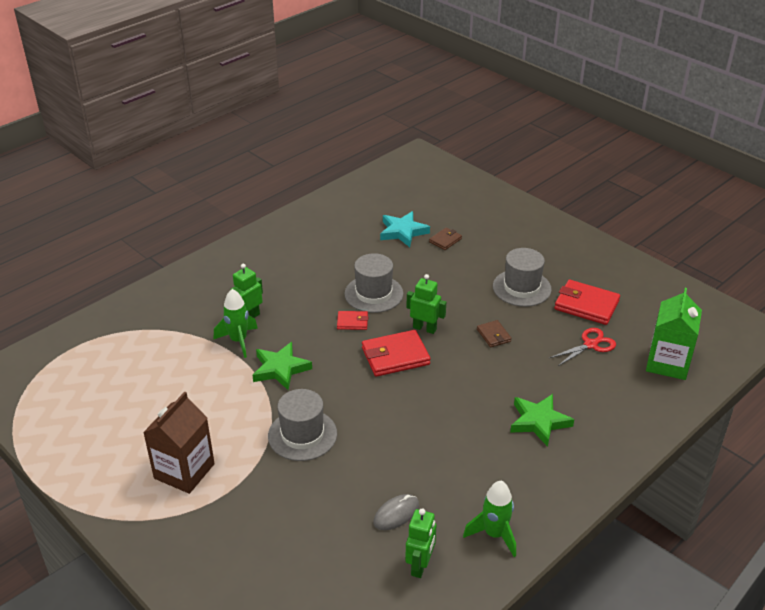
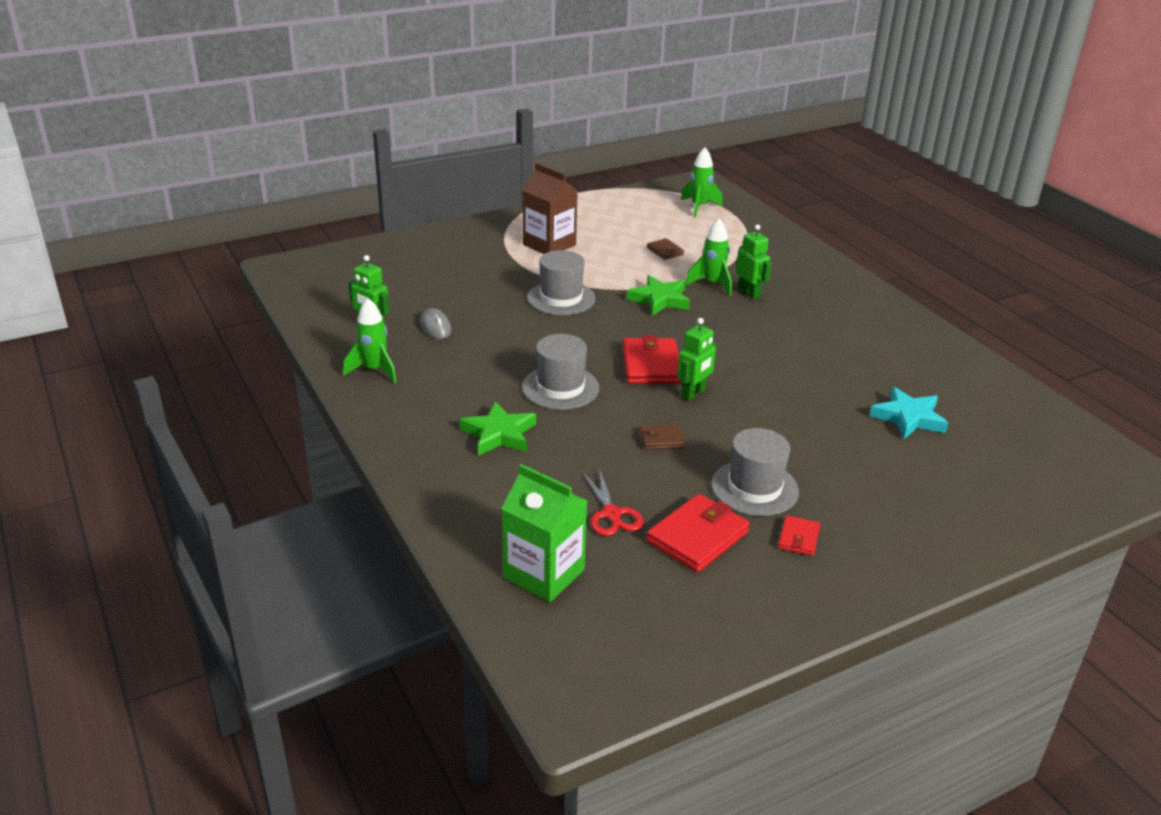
camera: 105 degrees right, 5 degrees down
(63, 371) = (699, 207): none -> green rocket
(352, 322) = (721, 349): red wallet -> red wallet (798, 538)
(373, 294) = (771, 371): grey hat -> grey hat (560, 388)
(445, 240) = (883, 448): brown wallet -> brown wallet (665, 251)

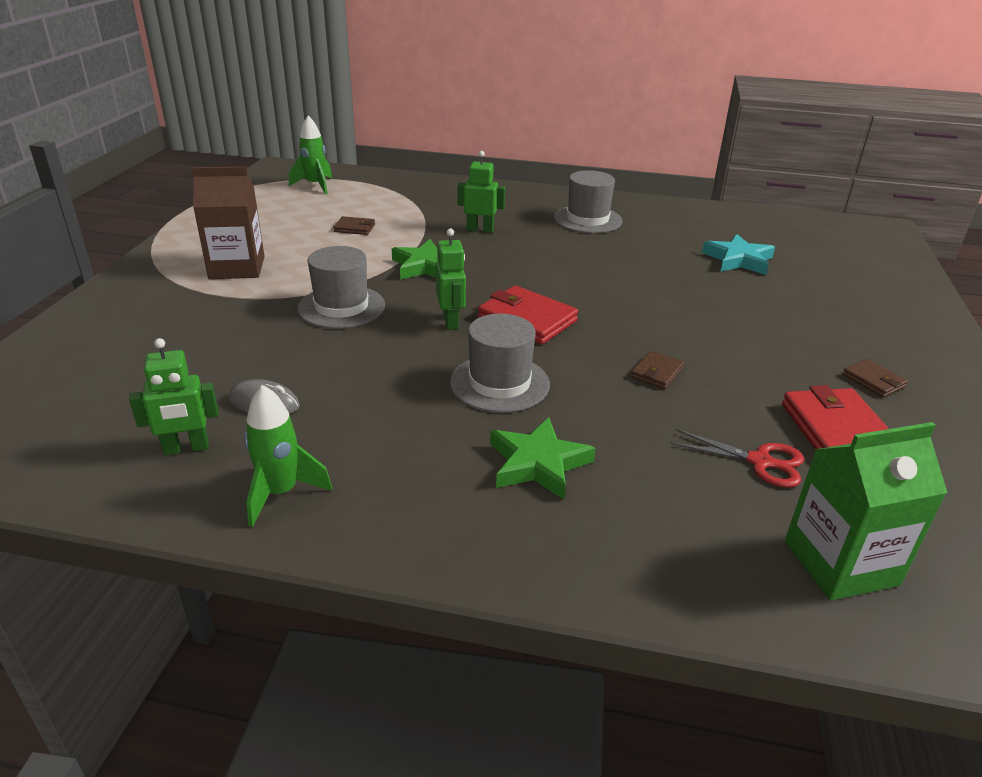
camera: 50 degrees left, 0 degrees up
(693, 393) = (599, 322): green robot -> green robot (451, 321)
(712, 284) = (441, 235): green rocket -> none
(754, 488) = (780, 365): grey hat -> grey hat (587, 219)
(798, 538) = (873, 381): red wallet -> brown wallet

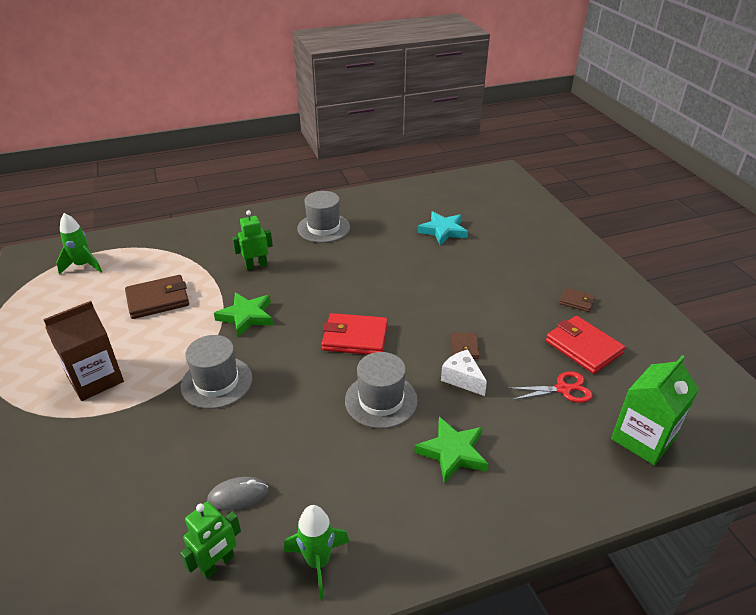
camera: 30 degrees left, 5 degrees up
(355, 228) = (158, 300): brown wallet -> brown wallet, size x1.87
(451, 321) = (306, 361): green robot -> none
(623, 400) = (462, 379): none -> white cheese

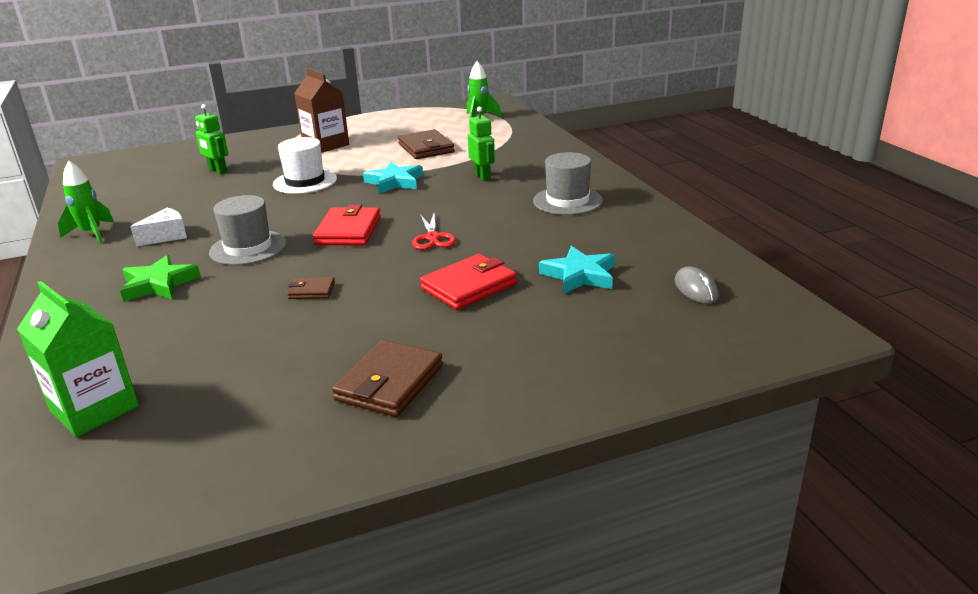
camera: 90 degrees right, 10 degrees down
(216, 382) = (305, 181): grey hat -> white hat
(218, 564) = (120, 203): green robot -> green robot (217, 171)
(238, 495) = (175, 202): grey mouse -> grey mouse (695, 289)
(246, 316) = (394, 182): green star -> turquoise star
(462, 379) = (259, 289): white cheese -> white cheese (166, 236)
(563, 389) = (210, 355): red scissors -> red scissors (432, 238)
(576, 301) = (390, 383): brown wallet -> brown wallet, size x1.87
(583, 347) = (281, 379): red wallet -> red wallet (469, 286)

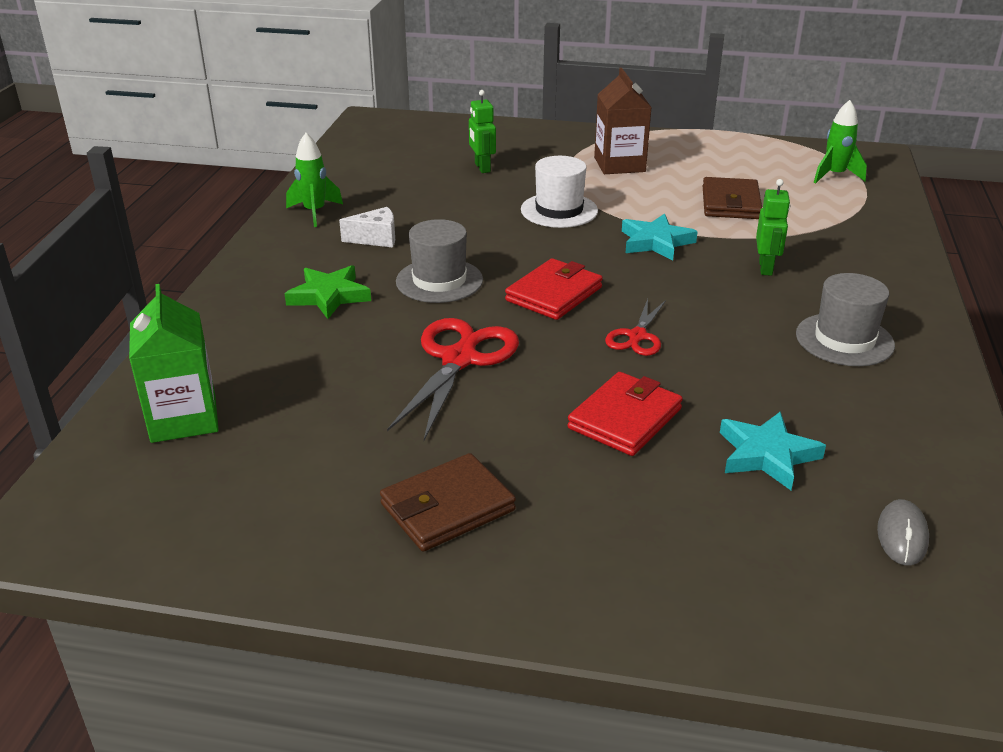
camera: 30 degrees right, 5 degrees up
(311, 291) = (459, 359): brown wallet -> red scissors
(469, 286) = (624, 418): red wallet -> red wallet turned 45 degrees counterclockwise

